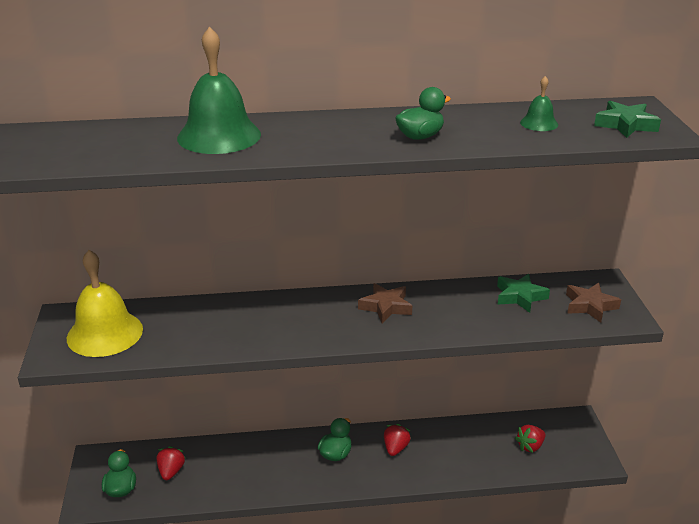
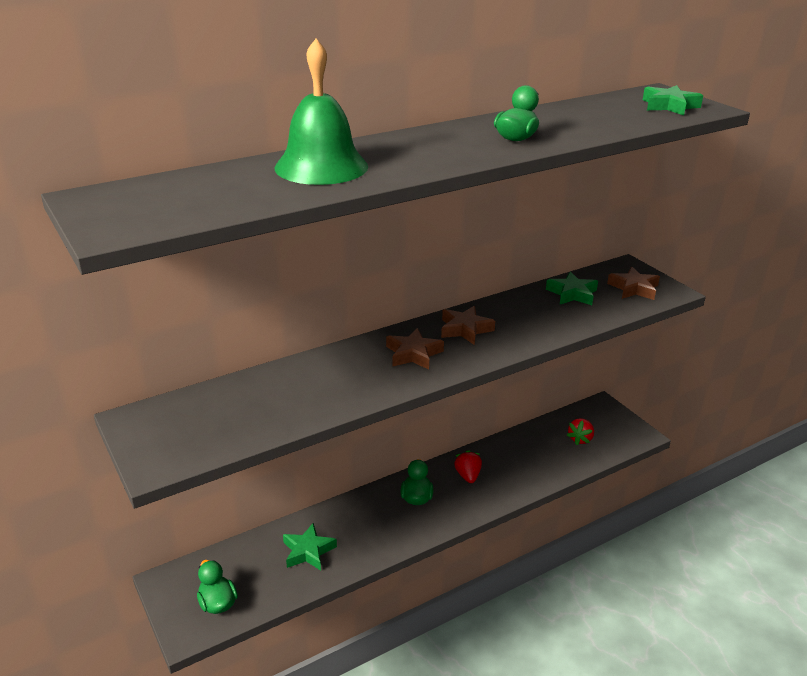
camera: 25 degrees left, 0 degrees up
(105, 333) = (197, 425): yellow bell -> none
(171, 471) = (261, 567): red strawberry -> none
(216, 470) = (308, 551): none -> green star
(321, 318) = (413, 354): none -> brown star
(539, 123) = (601, 114): green bell -> none

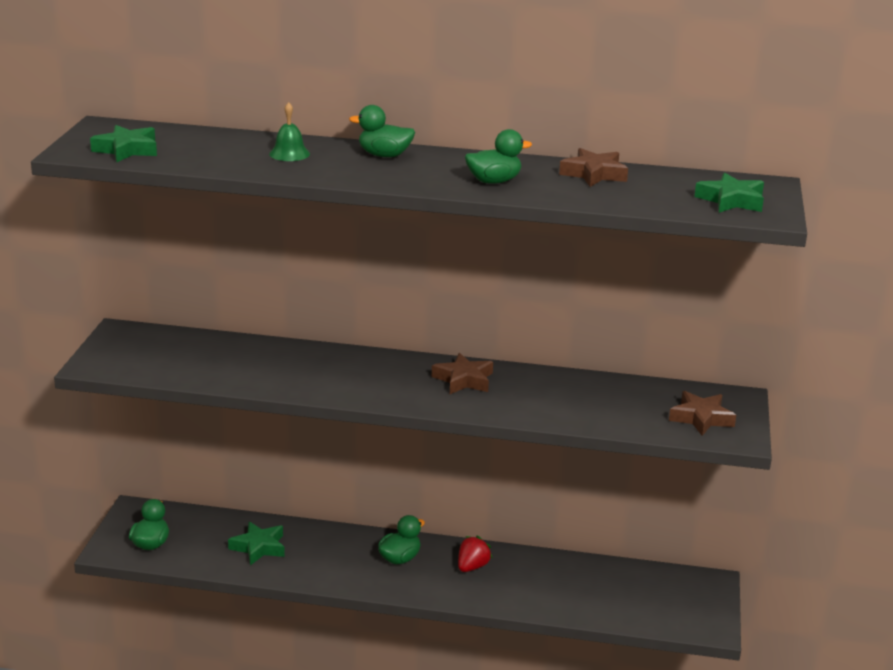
camera: 40 degrees right, 5 degrees down
(321, 167) = (289, 154): green bell -> green bell, size x0.46
(396, 145) = (384, 155): none -> green duck
(413, 354) = (385, 378): brown star -> brown star (594, 174)
(572, 294) = (624, 396): green star -> green star (127, 150)
(580, 439) = (636, 597): red strawberry -> none

